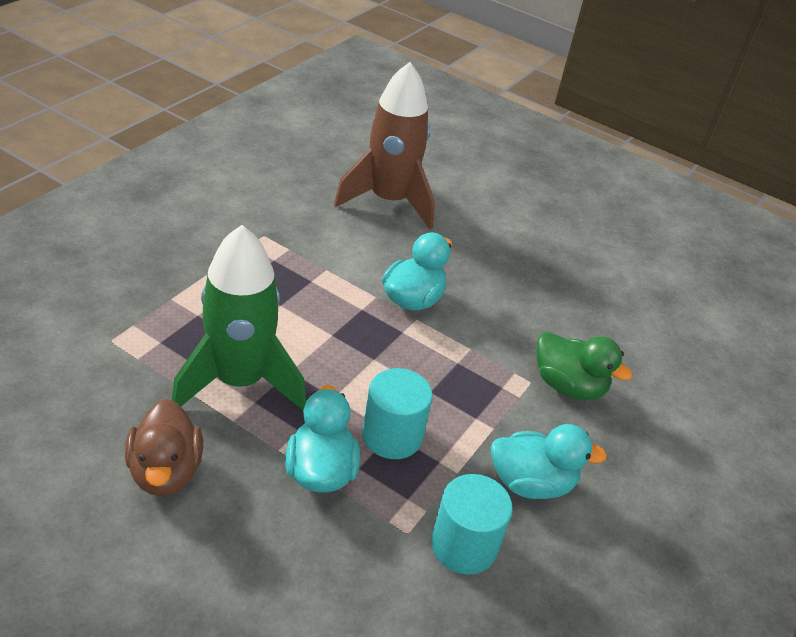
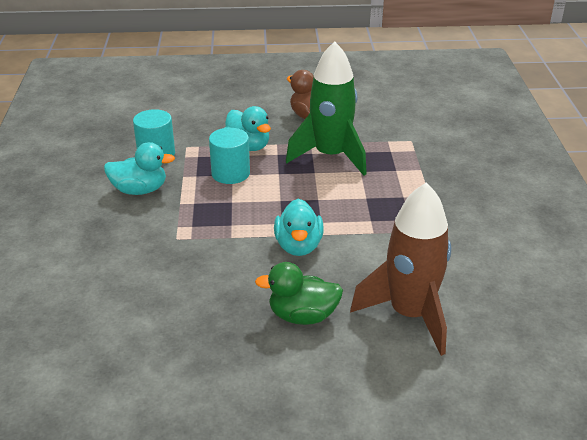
camera: 150 degrees right, 5 degrees down
(531, 483) = (140, 190): turquoise duck -> turquoise duck turned 150 degrees counterclockwise
(568, 386) = (150, 249): green duck -> green duck (302, 316)

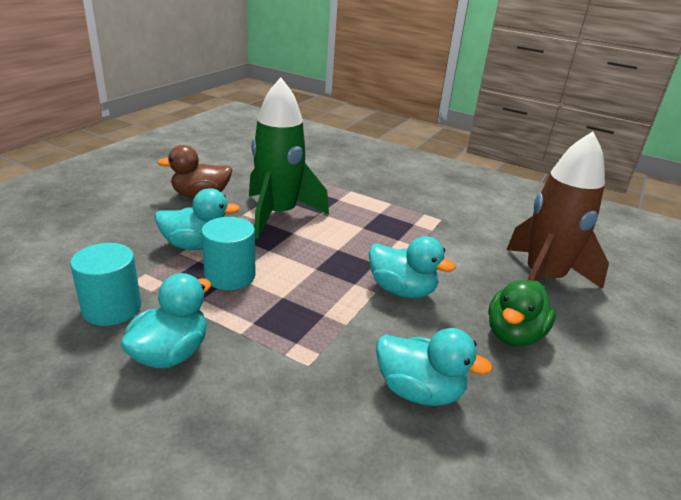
camera: 60 degrees left, 5 degrees down
(194, 289) = (419, 391): none -> turquoise duck

